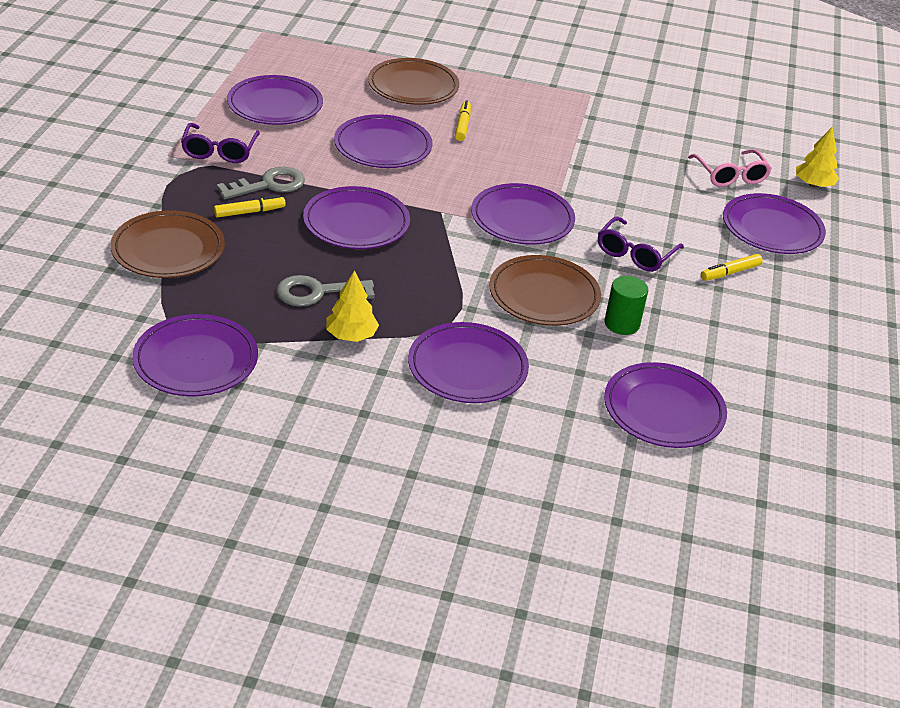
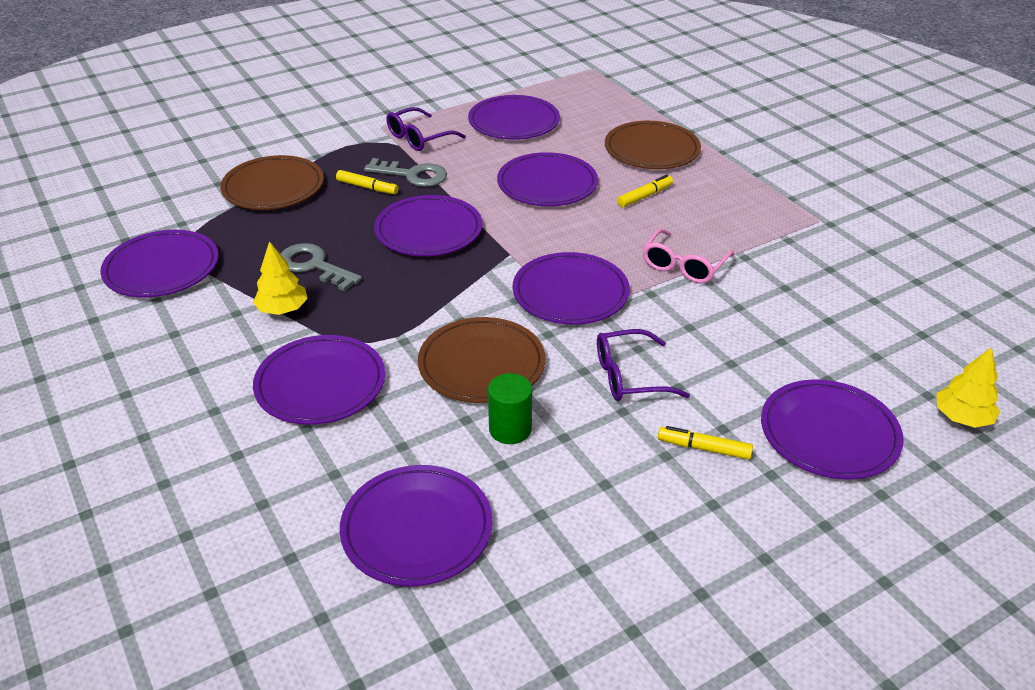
camera: 50 degrees right, 0 degrees up
(730, 176) = (863, 359): pink glasses -> pink glasses (683, 266)

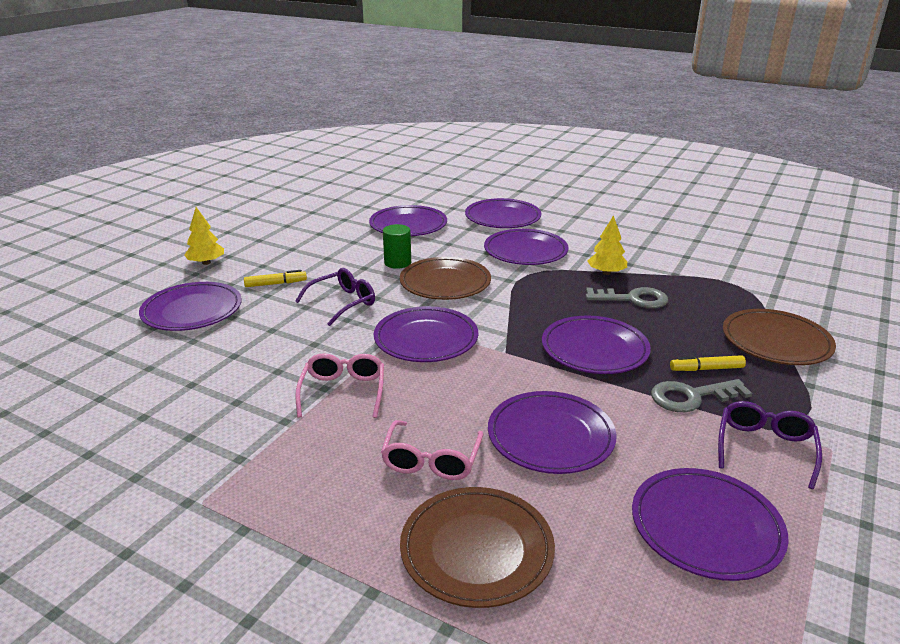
camera: 150 degrees right, 10 degrees down
(162, 268) = (720, 269): purple plate -> purple plate (502, 217)
(645, 196) = (431, 460): yellow marker -> pink glasses
(962, 418) = (86, 345): yellow tree -> yellow tree (206, 263)

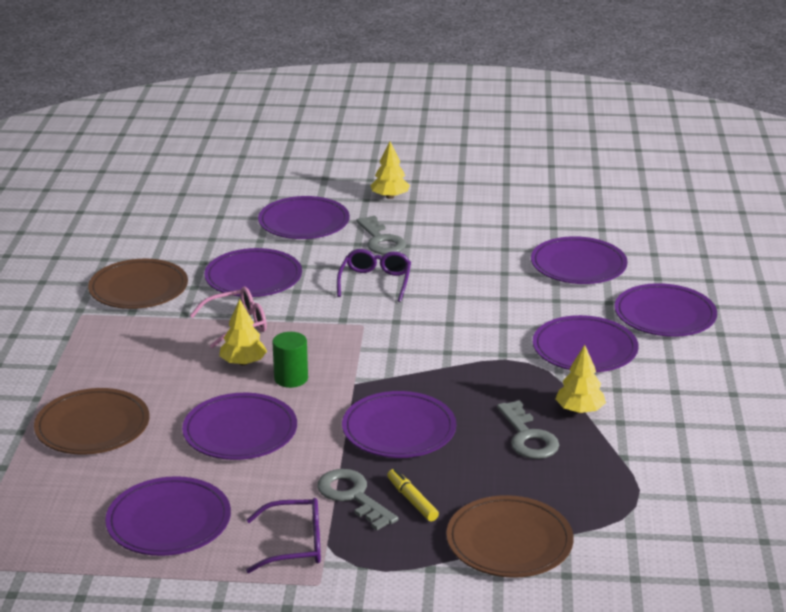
camera: 65 degrees right, 0 degrees up
(276, 284) = (381, 240): yellow marker -> grey key
(343, 303) = (375, 282): purple glasses -> purple glasses turned 105 degrees counterclockwise
(397, 262) = (481, 285): green cylinder -> green cylinder (291, 378)
(420, 404) = (243, 362): none -> yellow tree
(426, 339) = (346, 339): purple plate -> purple plate (253, 278)
(431, 460) = (175, 386): pink glasses -> none
(445, 283) = (462, 321): brown plate -> brown plate (138, 289)

